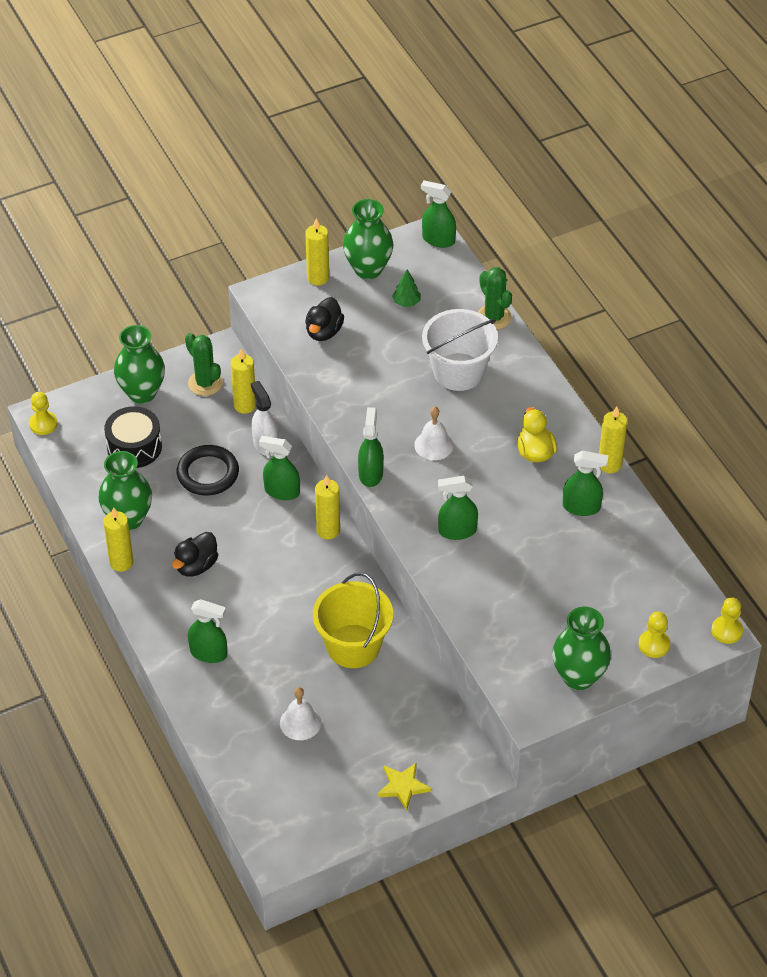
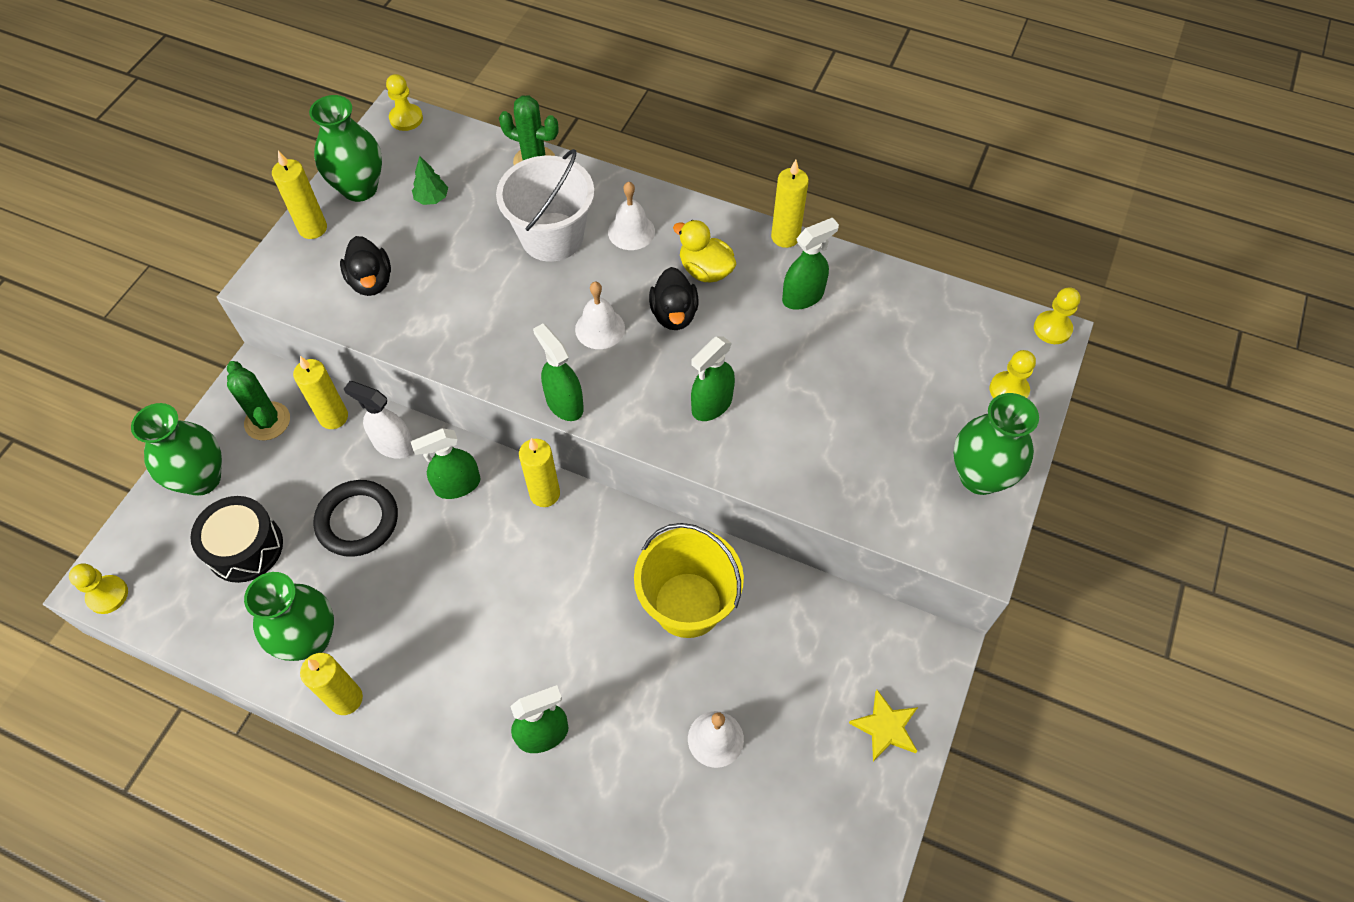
camera: 40 degrees left, 10 degrees up
(196, 566) = (437, 638): black duck -> black duck (674, 314)
(205, 383) = (267, 421): green cactus -> green cactus turned 45 degrees clockwise
(438, 240) = (406, 118): green spray bottle -> yellow pawn
(512, 399) = (631, 231): none -> white bell

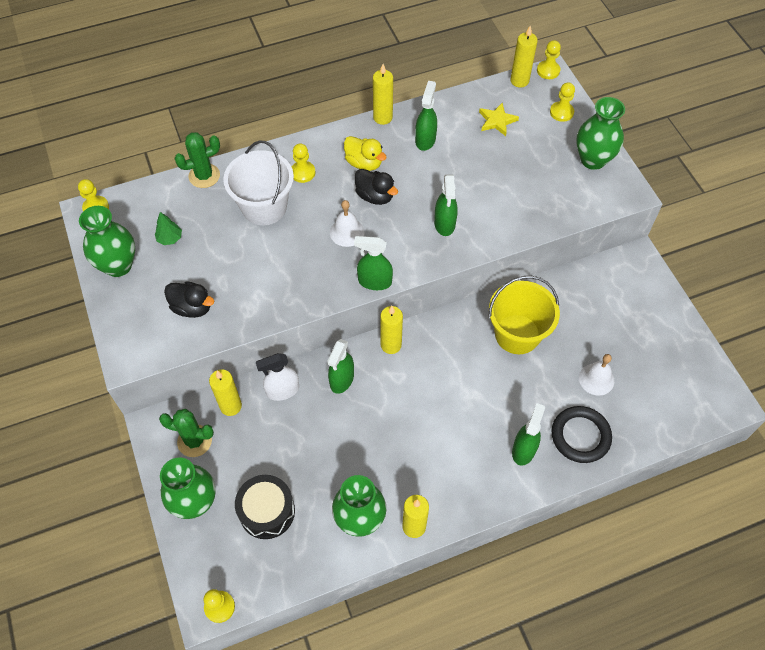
camera: 45 degrees left, 0 degrees up
(313, 228) = (118, 308): yellow candle -> yellow candle (519, 81)
(357, 520) = (311, 443): black ring -> black ring (580, 436)
(631, 231) = (303, 172): white bell -> yellow pawn
(705, 270) = (364, 163): yellow duck -> yellow duck turned 135 degrees counterclockwise
(885, 727) = (654, 309): yellow star -> yellow star (497, 121)

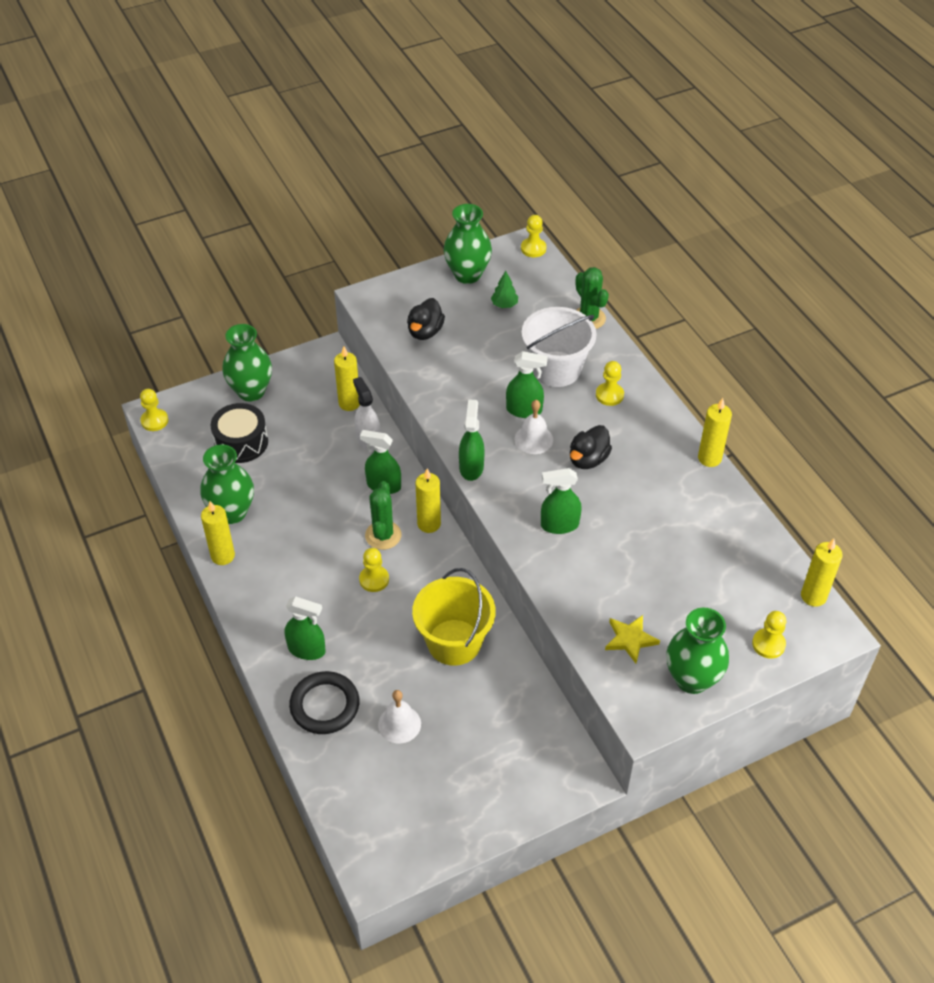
camera: 85 degrees right, 10 degrees down
(194, 441) = (312, 382): green cactus -> green cactus (383, 535)
(364, 163) = (634, 446): yellow duck -> none
(425, 140) = (684, 501): green spray bottle -> green spray bottle (524, 410)
(497, 121) = (734, 572): yellow star -> yellow star (630, 639)
(548, 71) = (843, 629): yellow pawn -> yellow pawn (374, 579)

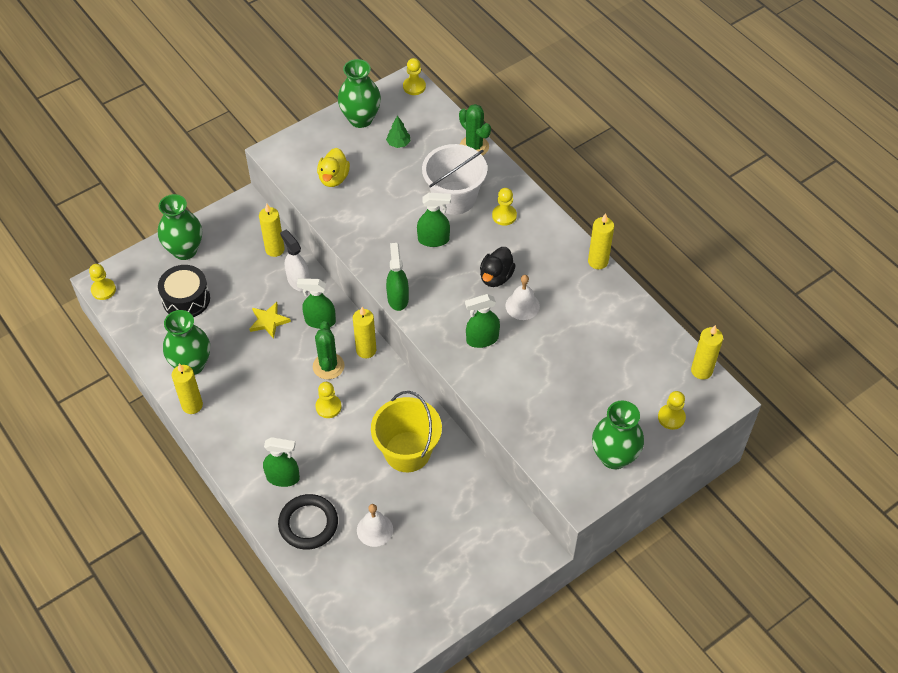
camera: 10 degrees left, 5 degrees up
(425, 332) = (333, 178): black duck -> yellow duck
(533, 439) = (446, 265): white bell -> white bell (522, 306)
(630, 639) = (558, 431): yellow star -> yellow star (268, 321)

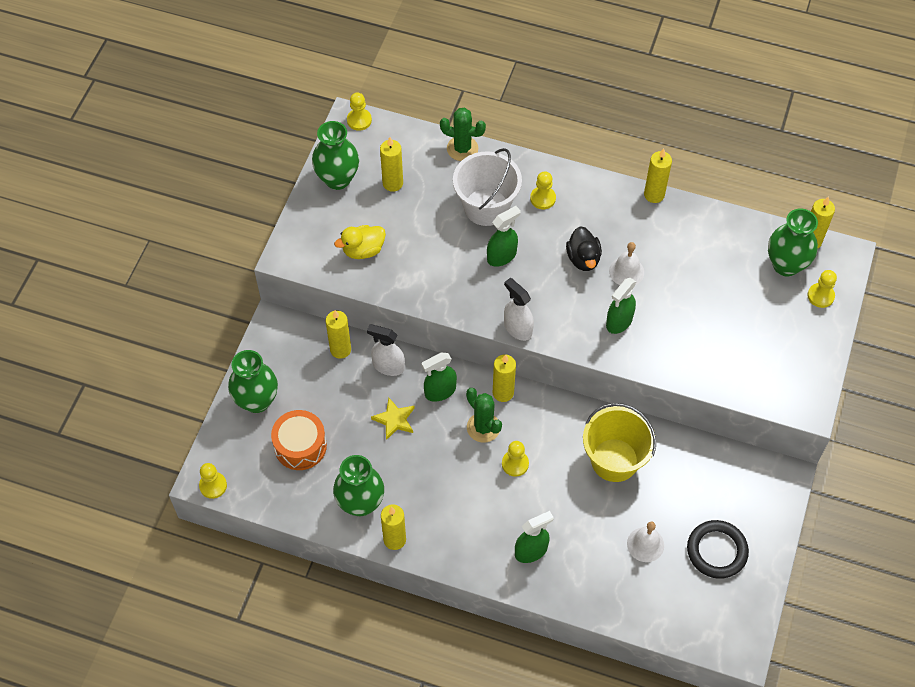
camera: 35 degrees left, 5 degrees up
(186, 299) = (300, 446): black drum -> orange drum
(308, 524) = (587, 576): black ring -> black ring (716, 551)
(333, 178) = (363, 250): yellow duck -> yellow duck turned 90 degrees clockwise
(398, 143) = (392, 183): green tree -> yellow candle
(398, 298) = (517, 328): green spray bottle -> white spray bottle
(614, 457) = (805, 357): green vase -> green vase (786, 265)

